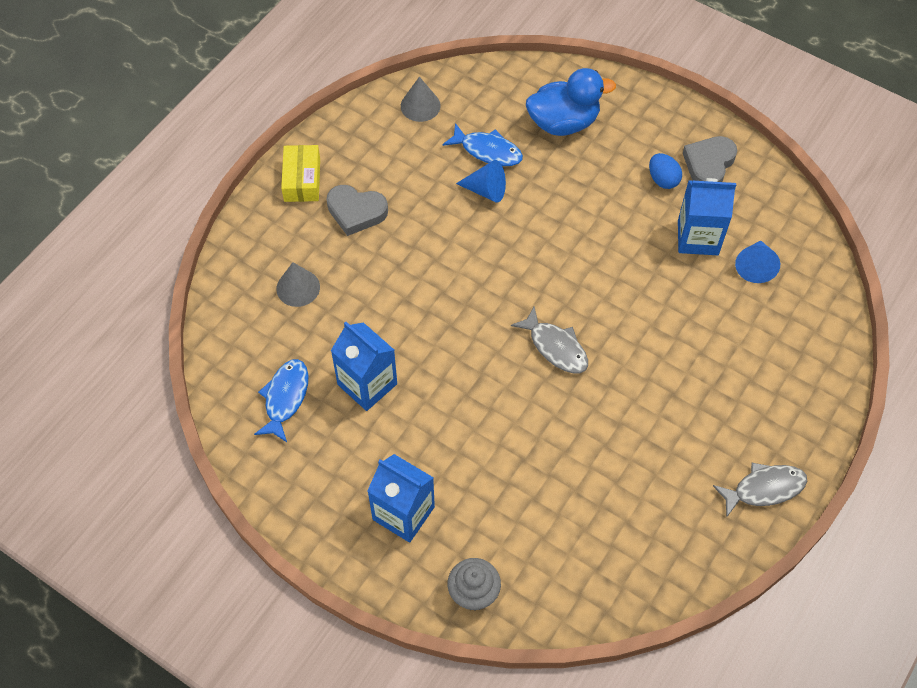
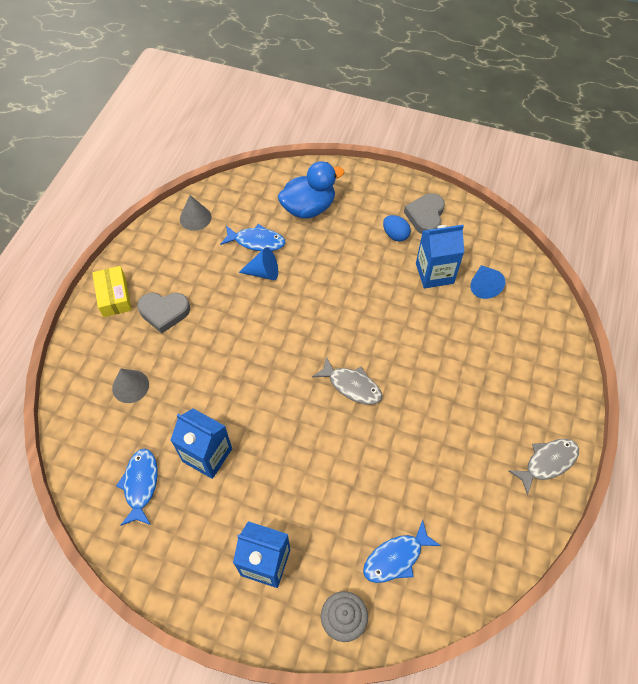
camera: 15 degrees left, 0 degrees up
(551, 545) = (396, 557): none -> blue fish

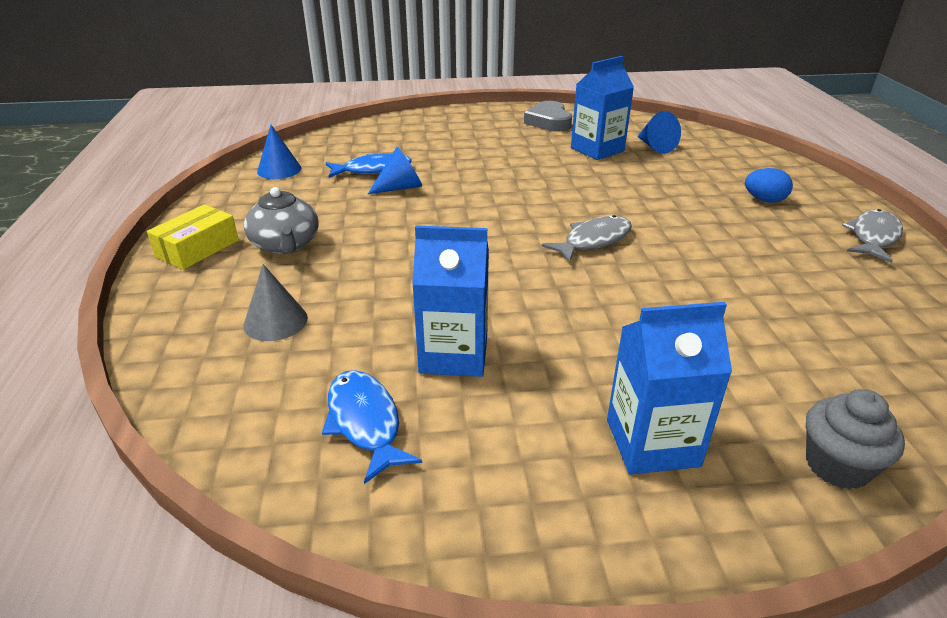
camera: 25 degrees left, 25 degrees down
(114, 296) = (197, 248): yellow box -> yellow box turned 75 degrees clockwise
(164, 312) = (285, 244): grey heart -> grey teapot
(195, 218) = (279, 169): grey cone -> blue cone
(308, 208) = (417, 139): blue duck -> none
(352, 386) = (593, 241): grey fish -> grey fish turned 45 degrees counterclockwise
(395, 235) = (530, 137): blue egg -> blue egg (764, 200)
(396, 557) = (822, 369): blue fish -> none

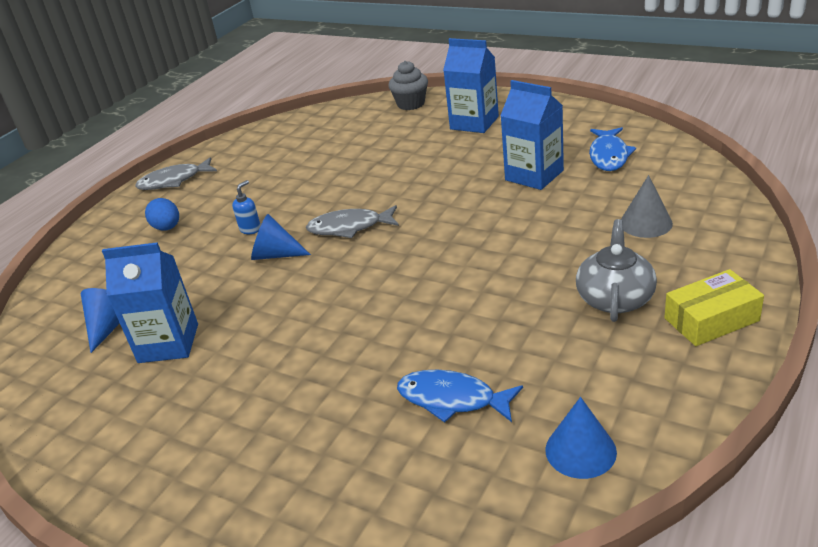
camera: 140 degrees left, 0 degrees up
(400, 187) = (446, 349): blue cone -> blue cone (275, 255)
(549, 121) = (121, 433): grey heart -> none
(685, 217) = (251, 229): none -> blue soap dispenser

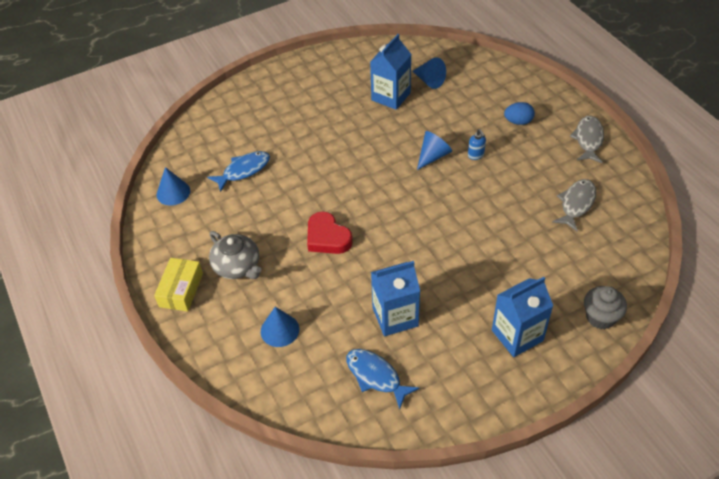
camera: 120 degrees right, 15 degrees up
(349, 227) = (429, 197): grey fish -> grey fish (576, 204)
(487, 260) = (327, 237): none -> red heart
(645, 223) = (280, 330): grey cone -> blue cone

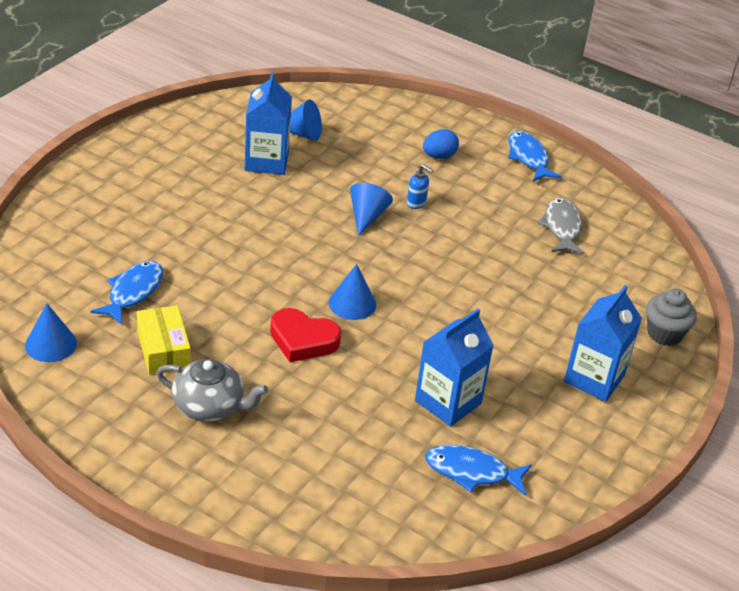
camera: 35 degrees left, 10 degrees down
(181, 290) = (152, 457): yellow box -> yellow box (163, 349)
(280, 330) = (319, 461): blue cone -> blue cone (352, 303)
(588, 139) = (528, 158): grey fish -> blue fish

